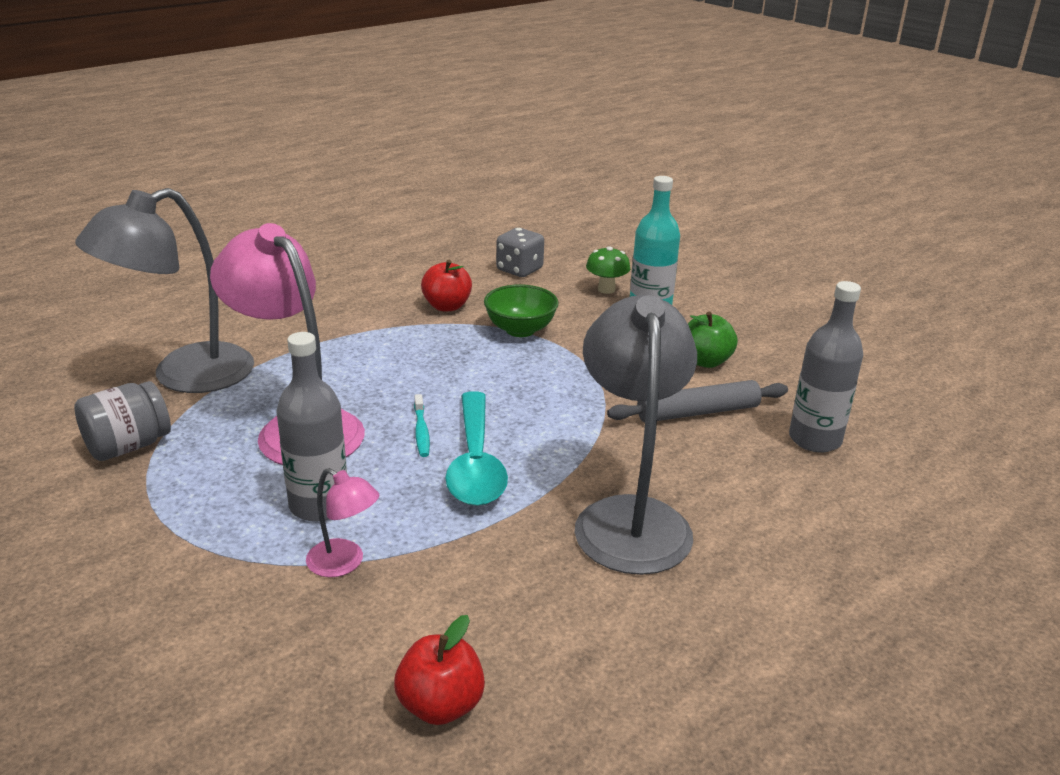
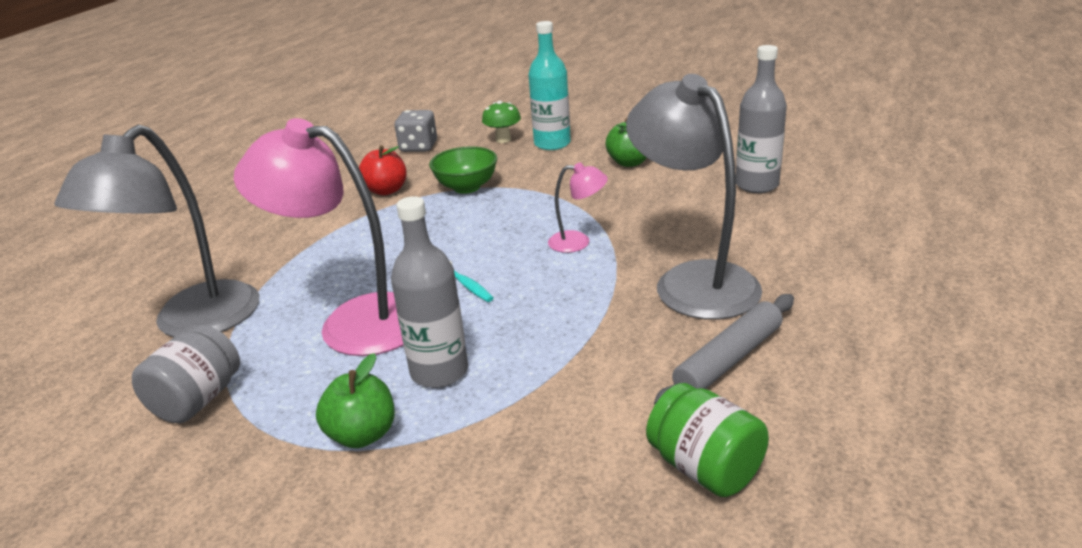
camera: 25 degrees left, 0 degrees up
(210, 533) = (362, 435): none -> green apple
(344, 563) = (511, 404): pink lamp -> pink lamp (578, 242)
(440, 705) = (705, 468): red apple -> green jar
(475, 462) = (536, 289): turquoise spoon -> none
(697, 412) = (661, 196): grey rolling pin -> grey rolling pin (728, 359)

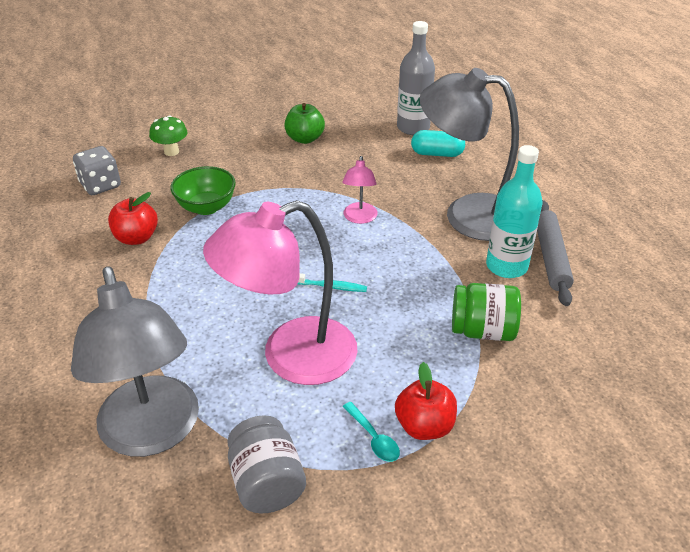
camera: 45 degrees left, 10 degrees up
(312, 417) = (373, 438): none -> turquoise spoon
(362, 435) = (424, 426): green apple -> red apple
(439, 372) = (407, 357): grey bottle -> none
(552, 144) = (220, 142): turquoise bottle -> turquoise bottle (506, 266)
(578, 242) = (359, 218): pink lamp -> pink lamp turned 135 degrees clockwise
(705, 468) = (620, 326): green jar -> green jar (482, 330)
(747, 215) = (437, 154): none -> turquoise capsule

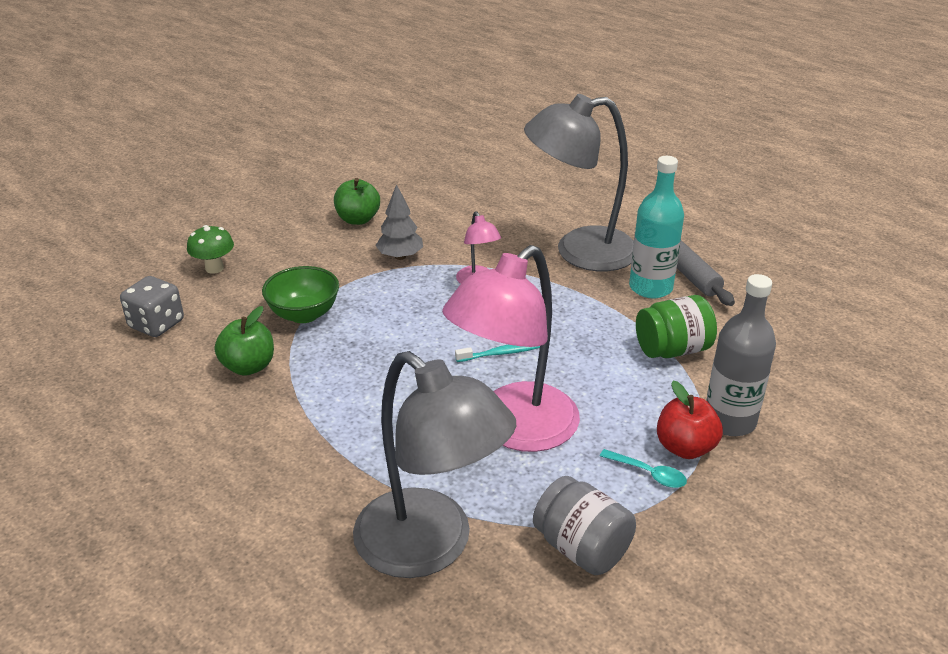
camera: 25 degrees left, 5 degrees down
(136, 238) = (248, 366): red apple -> green apple
(314, 179) = (400, 257): none -> grey tree
(413, 127) = (463, 183): grey bottle -> grey bottle (729, 421)
(437, 154) = (507, 202): turquoise capsule -> none

